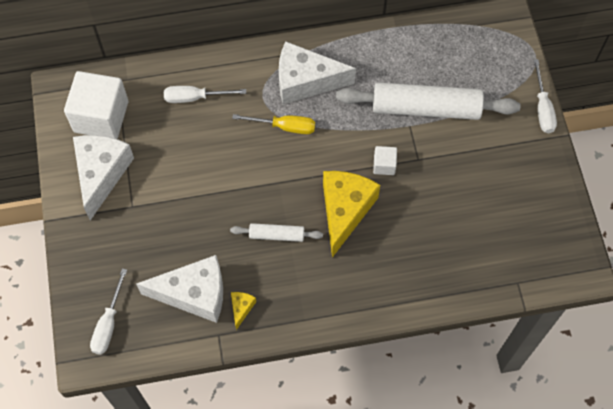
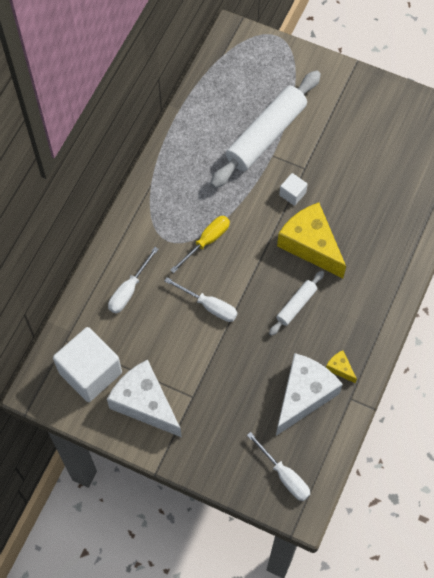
camera: 55 degrees left, 0 degrees up
(305, 81) = (178, 201): white cheese -> none
(542, 108) = (324, 61): white screwdriver -> white screwdriver (209, 306)

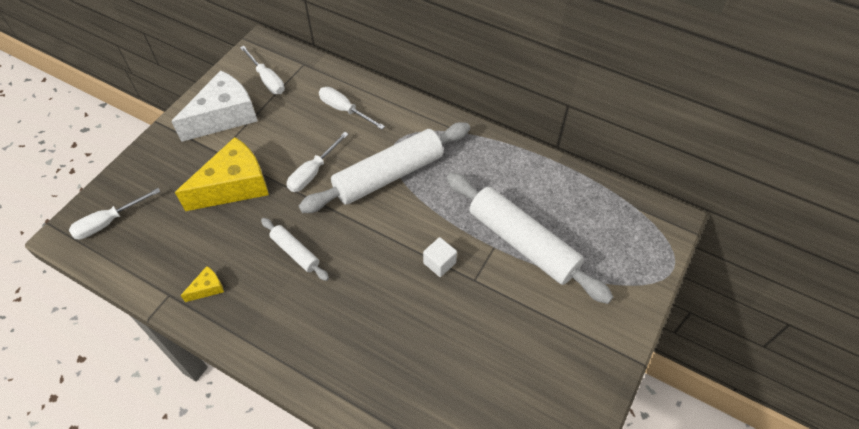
camera: 95 degrees right, 10 degrees down
(90, 372) = (267, 79): white cube -> white screwdriver
(206, 241) = (388, 175): yellow screwdriver -> white rolling pin
(304, 395) = (187, 248): white cheese -> none
(310, 245) = (369, 275): yellow cheese -> yellow cheese (234, 186)

